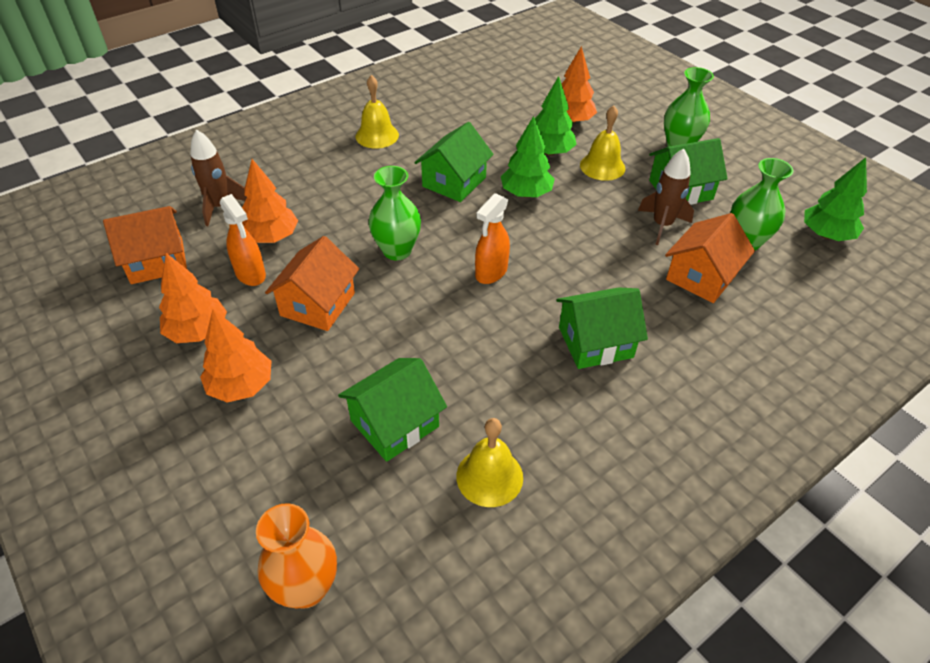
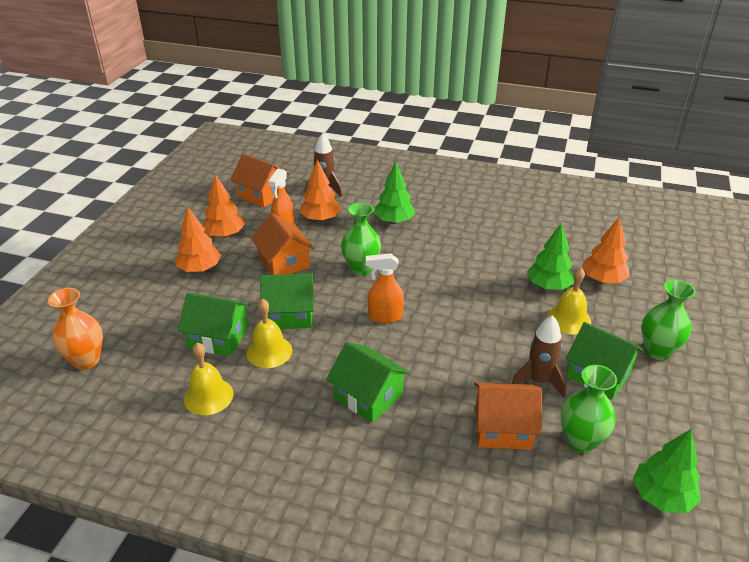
camera: 55 degrees right, 10 degrees down
(318, 304) = (284, 262): orange house -> orange house turned 75 degrees clockwise
(377, 135) = (460, 207): yellow bell -> yellow bell (269, 351)
(454, 182) = (456, 259): green house -> green house (290, 314)
(526, 193) = (486, 296): green tree -> green tree (394, 221)

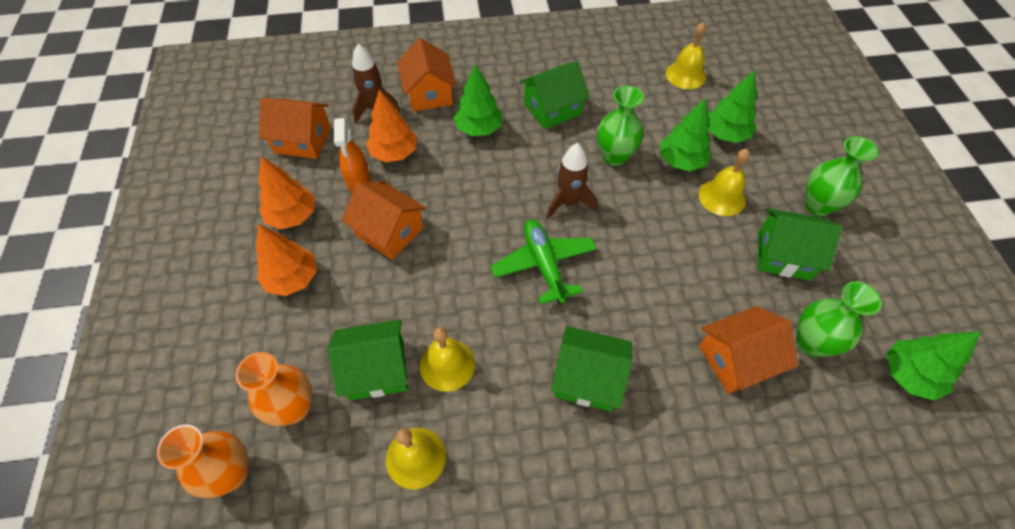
camera: 25 degrees left, 20 degrees up
(149, 339) = (294, 408): none -> orange vase
(290, 314) = (440, 303): green house -> green house (552, 109)
(361, 268) = (481, 208): green vase -> green vase (614, 156)
(371, 191) = (429, 94): none -> orange house
(385, 317) = (544, 265): orange spray bottle -> green plane
(538, 381) = (736, 286): brown rocket -> brown rocket (568, 203)
(595, 232) = (685, 75): none -> yellow bell
(603, 279) = (725, 134): orange tree -> green tree

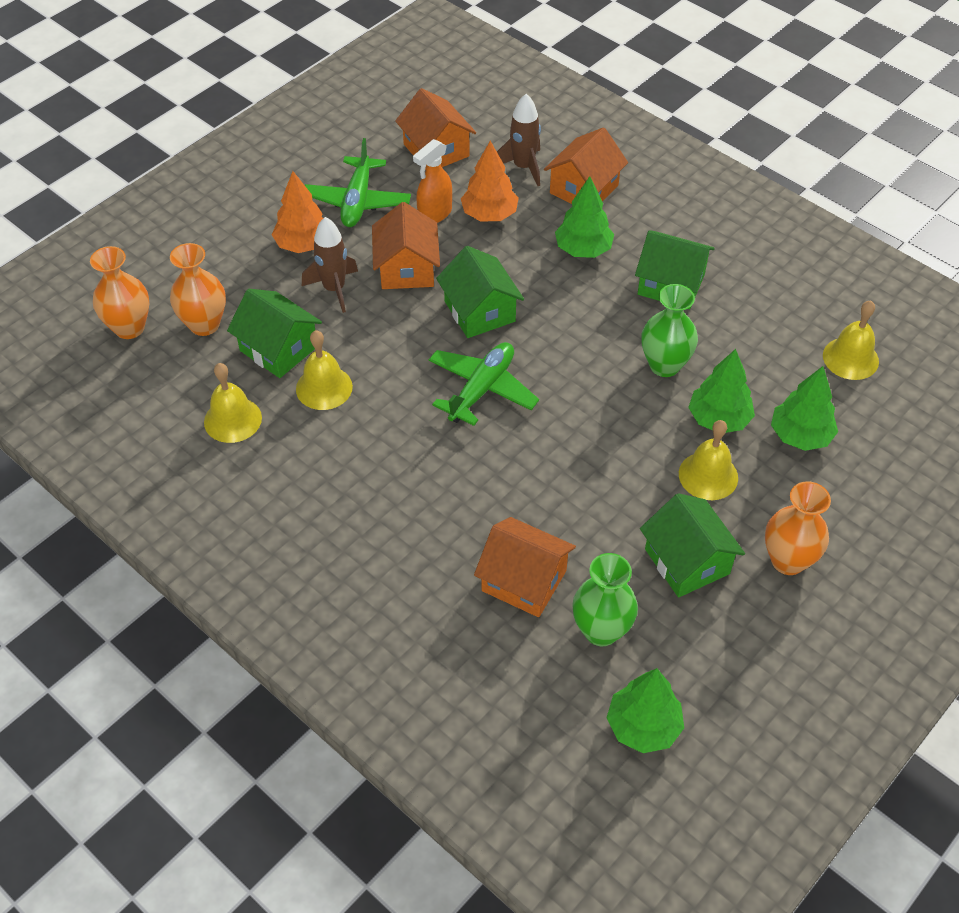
camera: 50 degrees right, 5 degrees down
(292, 216) = (357, 201): orange tree -> green plane
(568, 203) = (568, 365): brown rocket -> brown rocket (334, 289)
(587, 378) = (400, 485): green house -> green house (479, 311)
(817, 205) = (788, 560): green vase -> orange vase

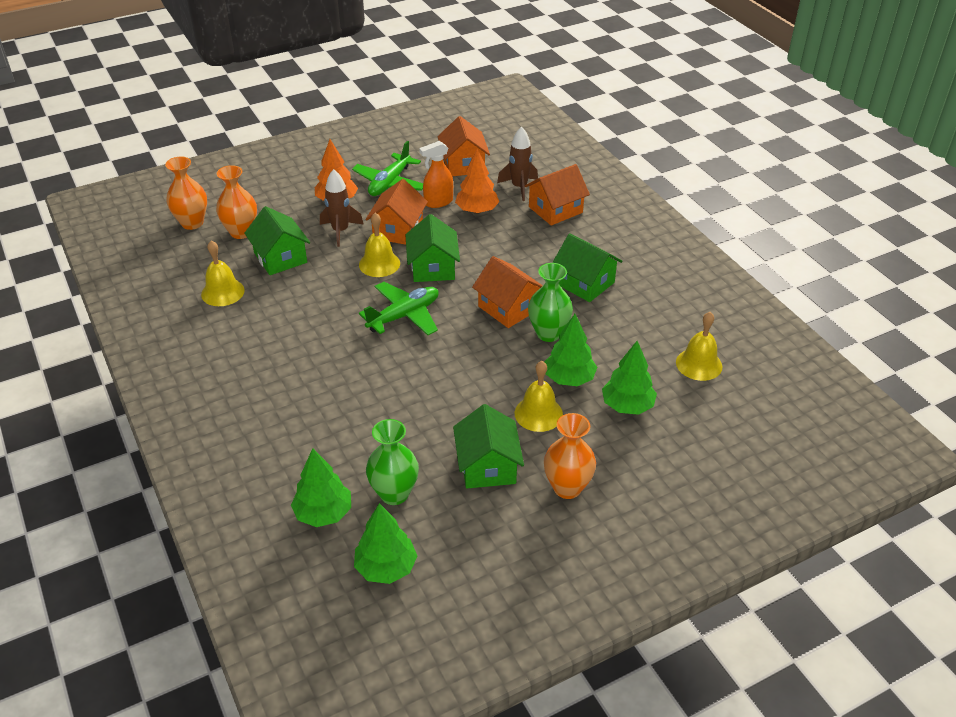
camera: 20 degrees right, 10 degrees down
(324, 387) = (295, 288): yellow bell -> yellow bell (379, 264)
(524, 581) = (358, 445): orange house -> orange house (508, 308)
(583, 249) = (532, 247): green tree -> green tree (323, 513)

